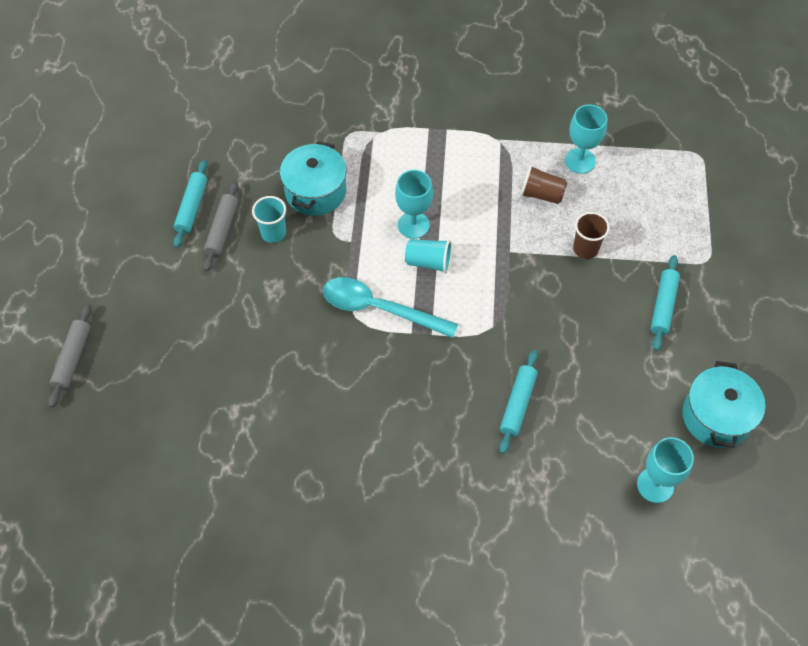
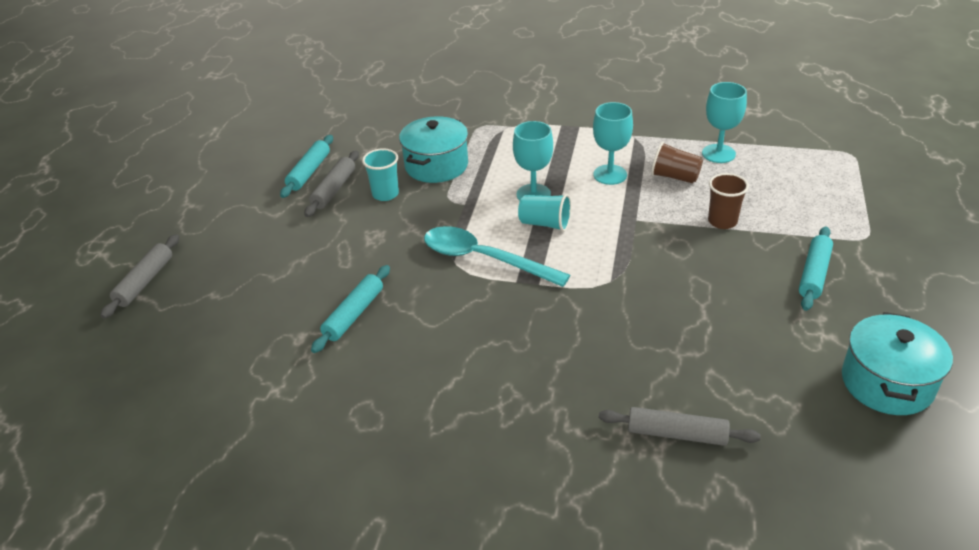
camera: 10 degrees right, 20 degrees down
(517, 404) = (633, 353): turquoise rolling pin -> turquoise rolling pin (353, 314)
(556, 480) = (676, 434): none -> grey rolling pin
(655, 485) = (808, 449): turquoise goblet -> turquoise goblet (610, 175)

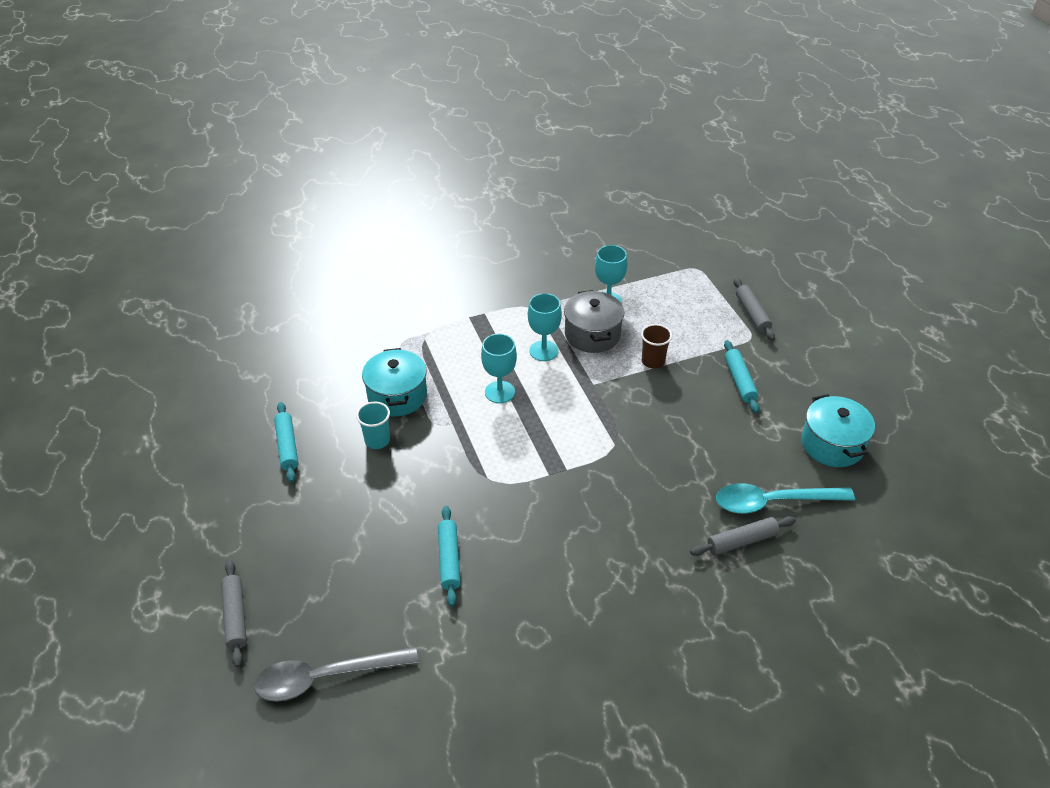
camera: 35 degrees left, 5 degrees up
(161, 362) = (326, 677): none -> grey spoon
(334, 189) = (327, 454): grey rolling pin -> grey rolling pin (752, 314)
(484, 259) = (509, 466): turquoise spoon -> turquoise spoon (773, 502)
(545, 224) = (530, 415): turquoise cup -> none
(675, 177) = (592, 334): brown cup -> grey pot

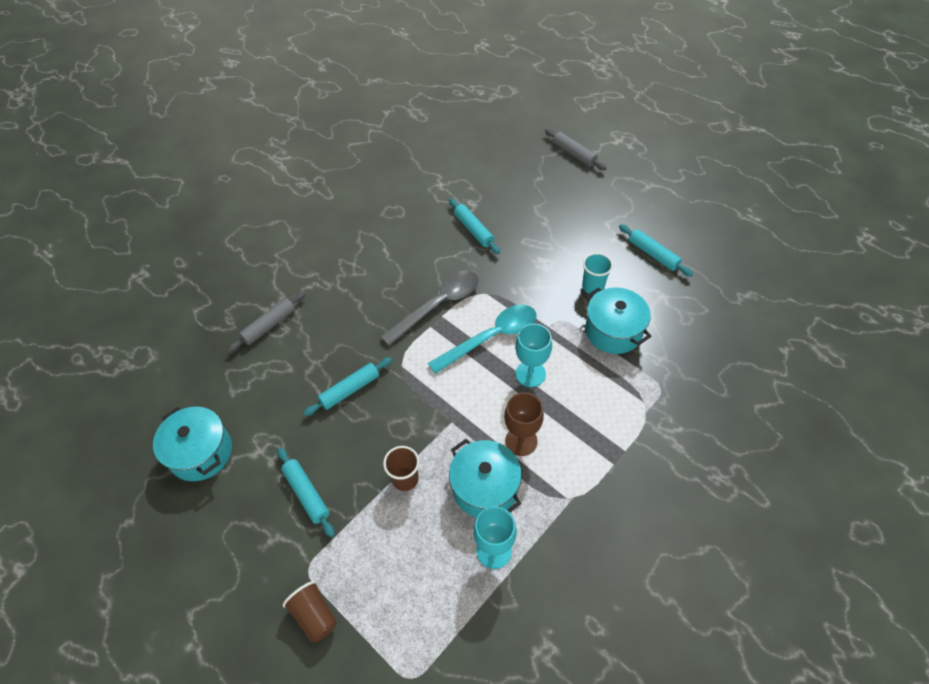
camera: 155 degrees right, 10 degrees up
(326, 677) = (497, 149): grey spoon -> grey spoon (438, 305)
(544, 351) = (521, 441): turquoise goblet -> brown goblet
(592, 334) = (485, 488): grey pot -> turquoise pot
(674, 442) = (350, 390): none -> turquoise rolling pin
(752, 314) = (315, 615): grey rolling pin -> brown cup
(773, 502) = (249, 369): turquoise spoon -> turquoise spoon (491, 337)

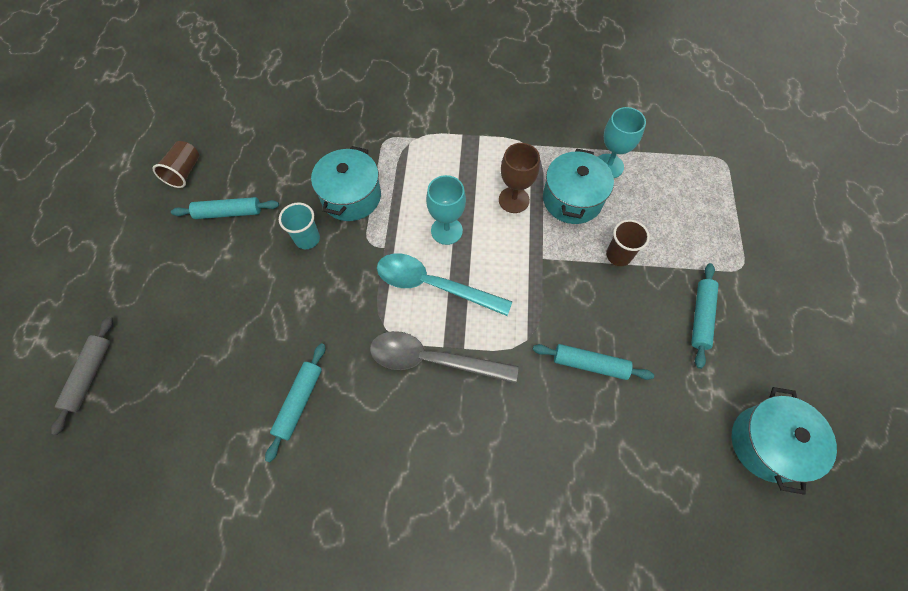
camera: 130 degrees left, 10 degrees up
(269, 325) = (600, 522): grey rolling pin -> none
(315, 615) = (758, 238): brown cup -> brown cup (184, 172)
(653, 254) = (228, 212): turquoise rolling pin -> turquoise rolling pin turned 75 degrees clockwise

